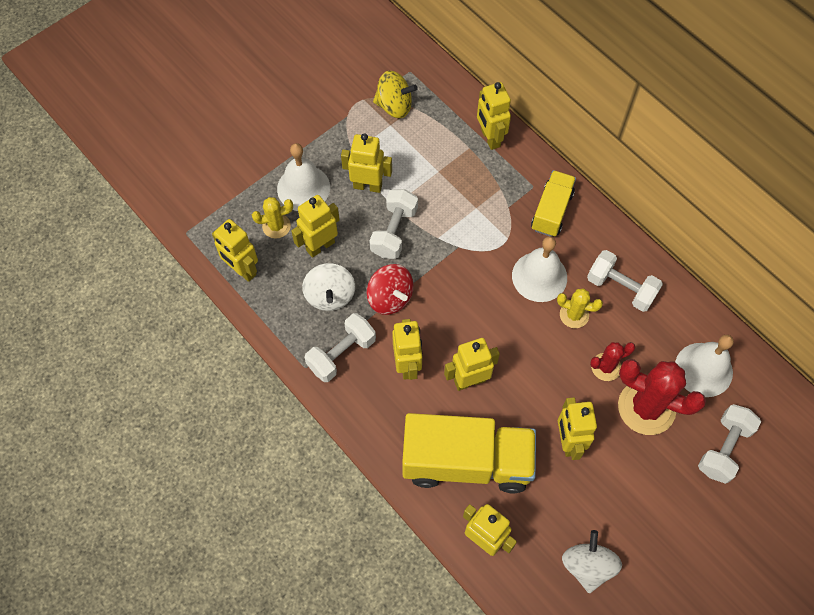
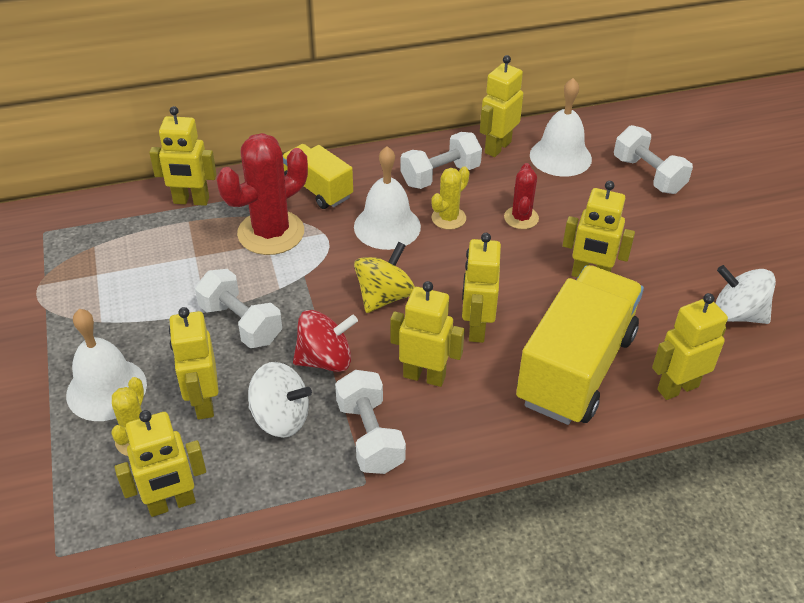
camera: 65 degrees left, 20 degrees down
(368, 186) = (159, 325): yellow robot -> yellow robot (497, 147)
(394, 106) = (75, 261): yellow spinning top -> yellow spinning top (384, 296)
(646, 407) = (580, 207): red cactus -> red cactus (271, 233)

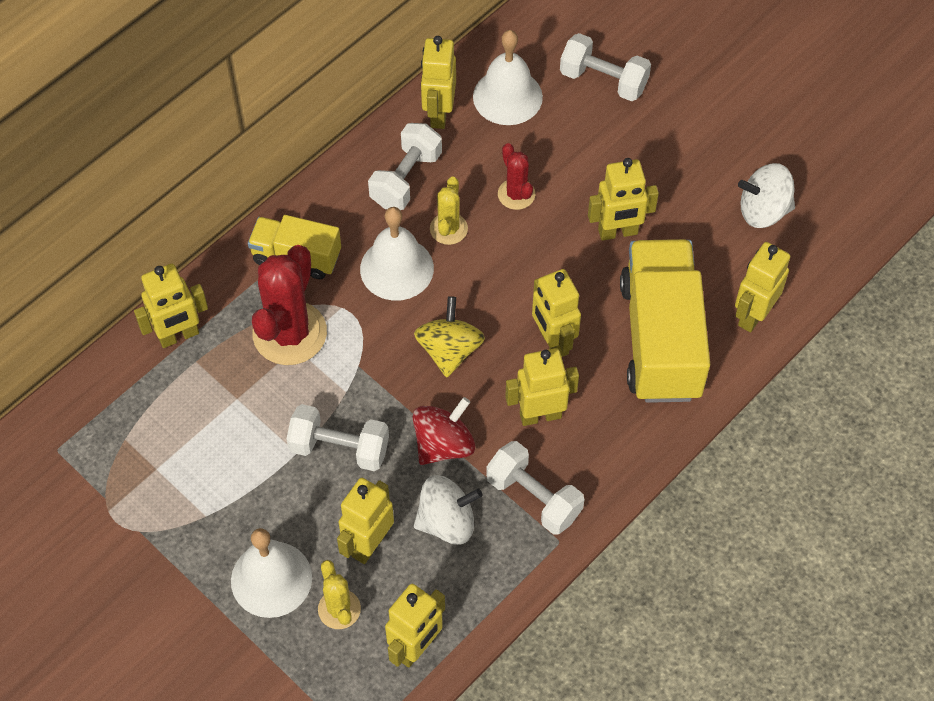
camera: 30 degrees left, 15 degrees up
(203, 402) = (369, 544): yellow robot -> yellow robot turned 75 degrees clockwise

